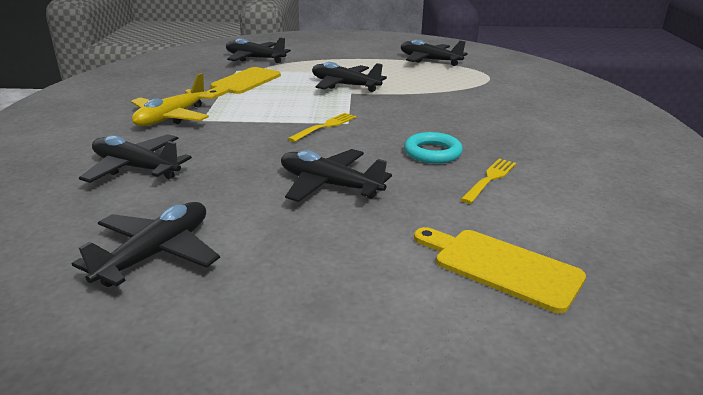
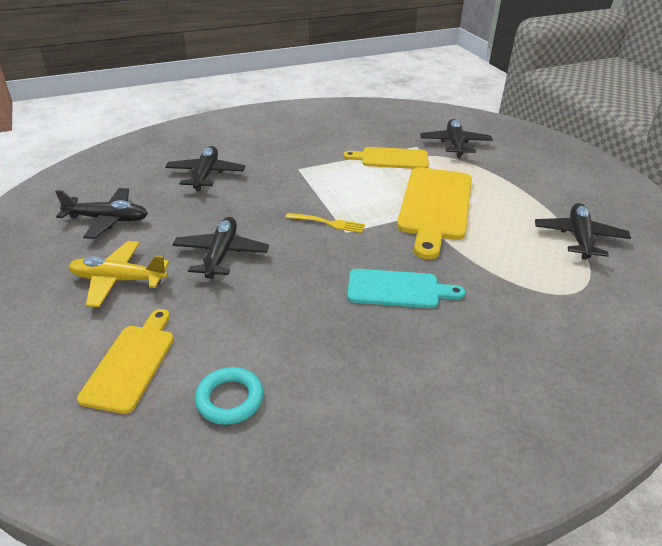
camera: 65 degrees right, 10 degrees up
(171, 117) = (292, 157): yellow plane -> yellow plane (118, 280)
(344, 85) = (435, 206): black plane -> yellow cutting board
(432, 153) = (313, 292): turquoise ring -> turquoise ring (230, 399)
(451, 122) = (398, 289): none -> turquoise cutting board
(490, 179) = (279, 335): yellow fork -> none

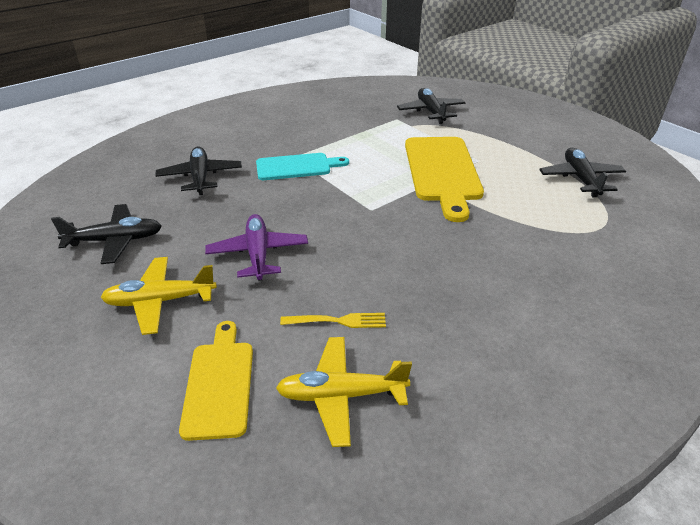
camera: 15 degrees left, 0 degrees up
(221, 254) = (258, 254): black plane -> purple plane
(230, 399) = (341, 395): turquoise ring -> yellow plane
(328, 223) = (350, 204): yellow fork -> yellow fork (338, 321)
(391, 159) = (379, 134): yellow cutting board -> none
(398, 289) = (448, 255): turquoise cutting board -> turquoise cutting board (297, 167)

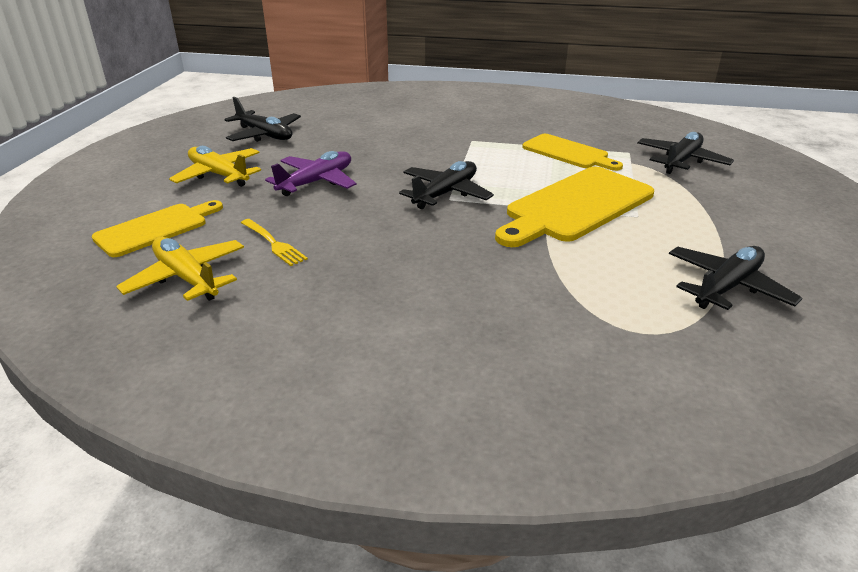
camera: 50 degrees right, 5 degrees down
(200, 177) = (382, 124): black plane -> black plane (445, 193)
(297, 167) = (459, 147): turquoise cutting board -> none
(368, 136) = (568, 153): none -> yellow cutting board

